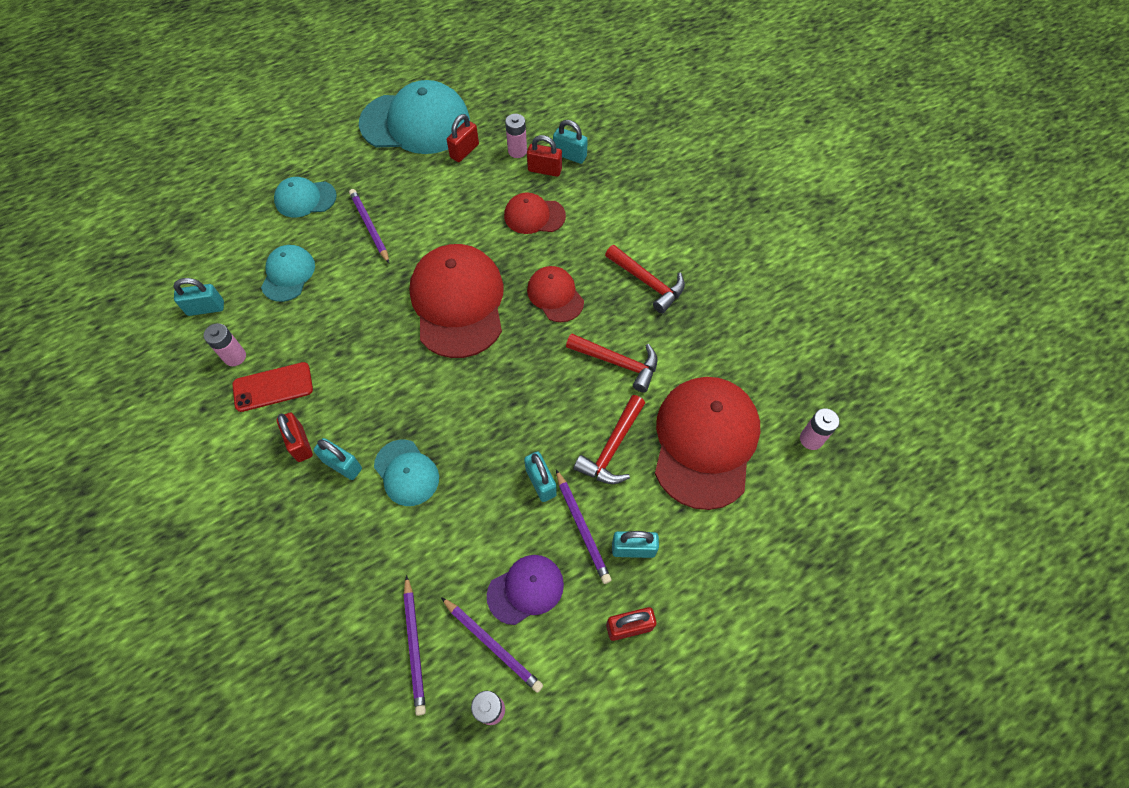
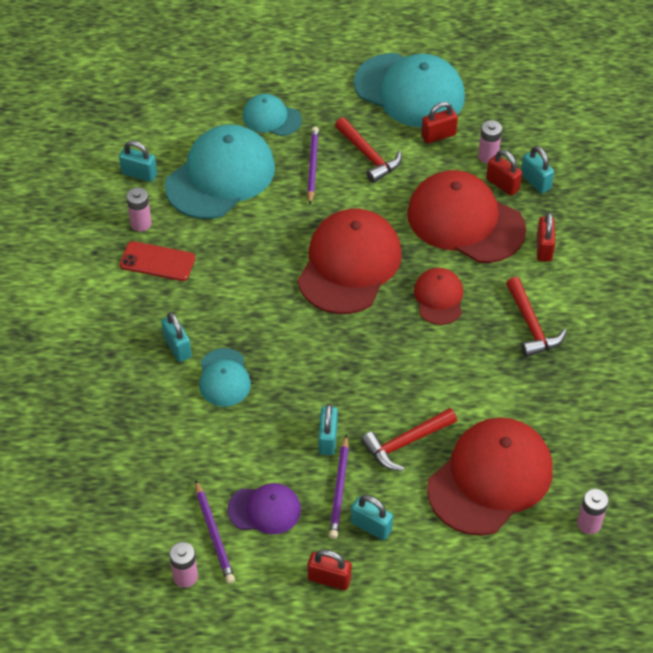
camera: 30 degrees right, 10 degrees down
(288, 274) = (220, 176): turquoise cap -> turquoise cap, size x1.92
(300, 443) = (154, 315): red padlock -> red padlock (544, 248)
(414, 646) = (155, 504): purple pencil -> none
(534, 216) = (465, 221): red cap -> red cap, size x1.92
(618, 363) = (457, 379): red hammer -> red hammer (368, 156)

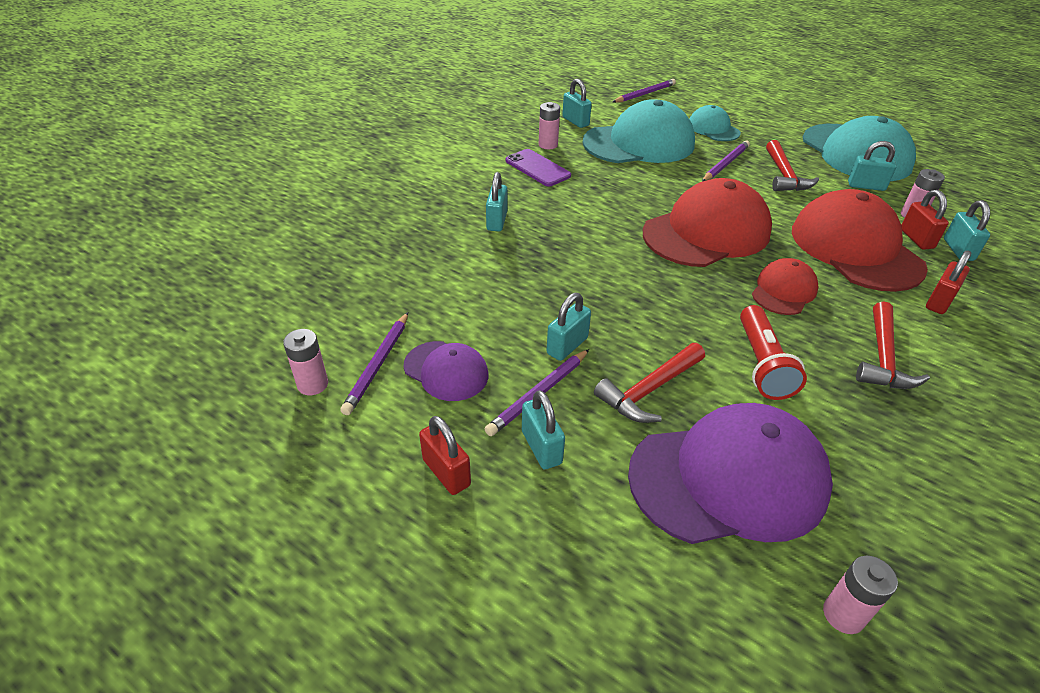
camera: 35 degrees right, 10 degrees down
(157, 261) = (537, 168): red phone -> purple phone
(173, 93) = (645, 94): none -> purple pencil
(224, 378) = (514, 257): turquoise cap -> none
(405, 443) = (649, 390): red hammer -> red hammer turned 45 degrees counterclockwise
(438, 135) = (866, 186): red padlock -> turquoise padlock
(462, 377) = (762, 364): none -> red flashlight
(490, 478) = (728, 479): red cap -> purple cap

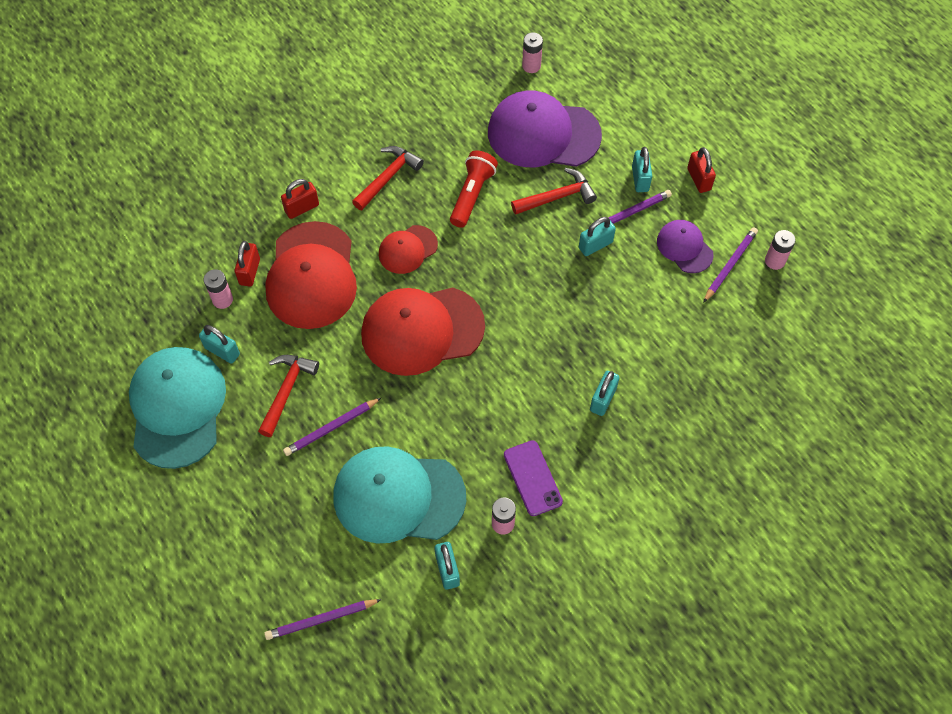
camera: 160 degrees left, 20 degrees up
(713, 128) = (293, 503): turquoise cap -> none
(958, 250) = (229, 250): turquoise padlock -> none

